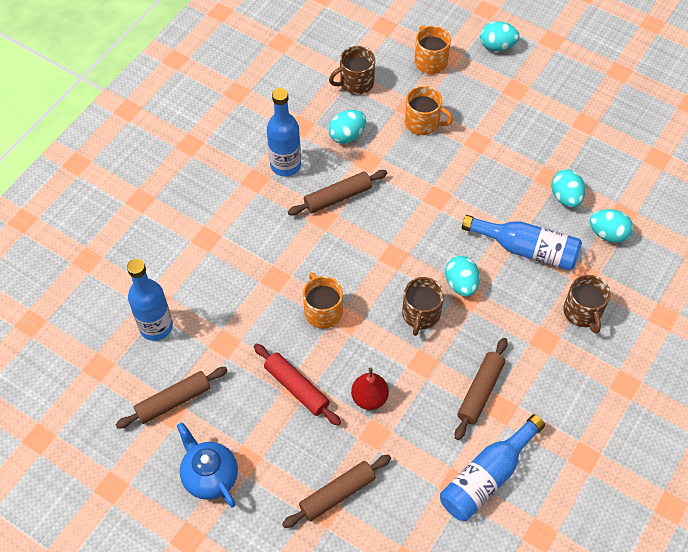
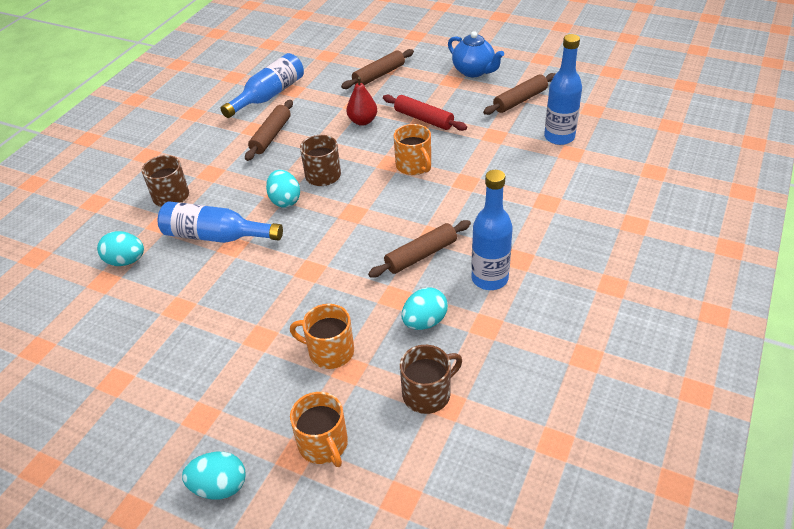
camera: 175 degrees right, 15 degrees down
(565, 197) = (163, 290): turquoise egg -> none

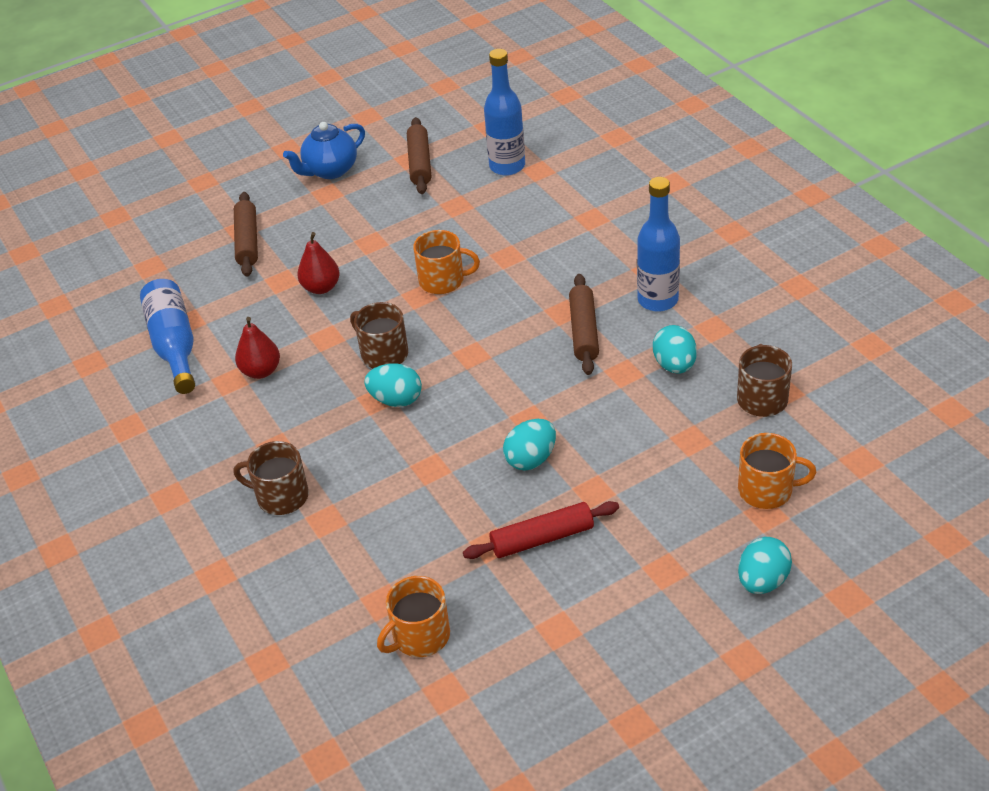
camera: 55 degrees left, 0 degrees up
(126, 261) = (365, 571): turquoise egg -> turquoise egg (531, 459)
(216, 236) = (400, 477): blue bottle -> none
(271, 136) = (261, 371): brown rolling pin -> red pear
(330, 351) = (657, 445): orange mug -> orange mug (420, 636)
(423, 119) = (371, 241): red rolling pin -> red rolling pin (542, 538)
(474, 71) = (330, 170): blue teapot -> blue teapot turned 150 degrees clockwise

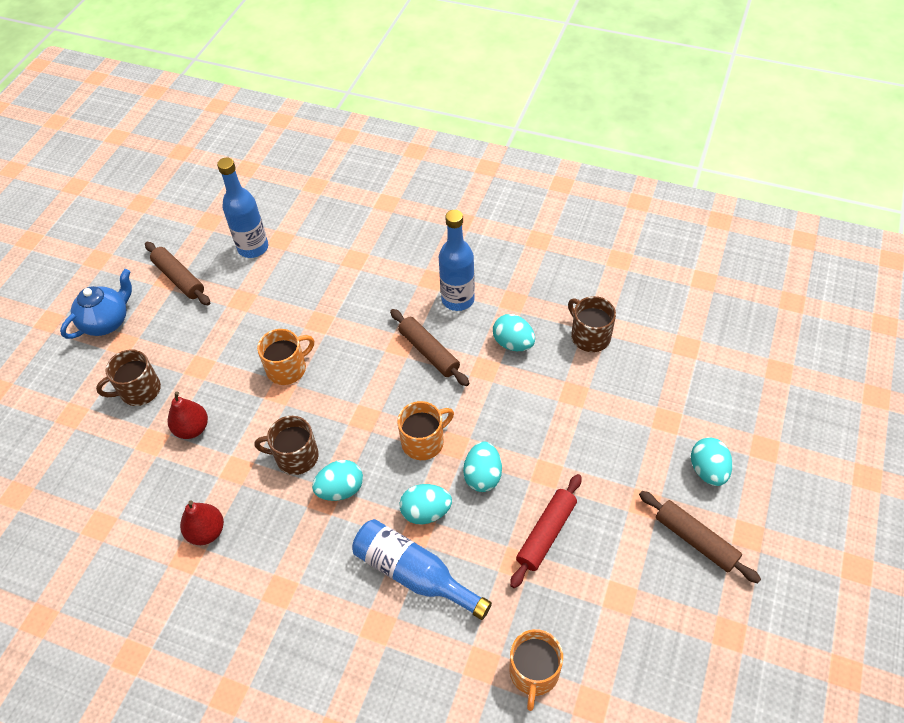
camera: 40 degrees left, 10 degrees up
(174, 345) = (106, 554): blue bottle -> blue bottle (414, 574)
(247, 241) = (88, 422): brown rolling pin -> brown rolling pin (695, 540)
(281, 496) = (323, 630): brown mug -> brown mug (139, 390)
(330, 170) = (107, 322): blue teapot -> blue teapot turned 150 degrees counterclockwise
(451, 458) = (426, 512): none -> turquoise egg
(766, 490) = (652, 402): orange mug -> orange mug (424, 441)

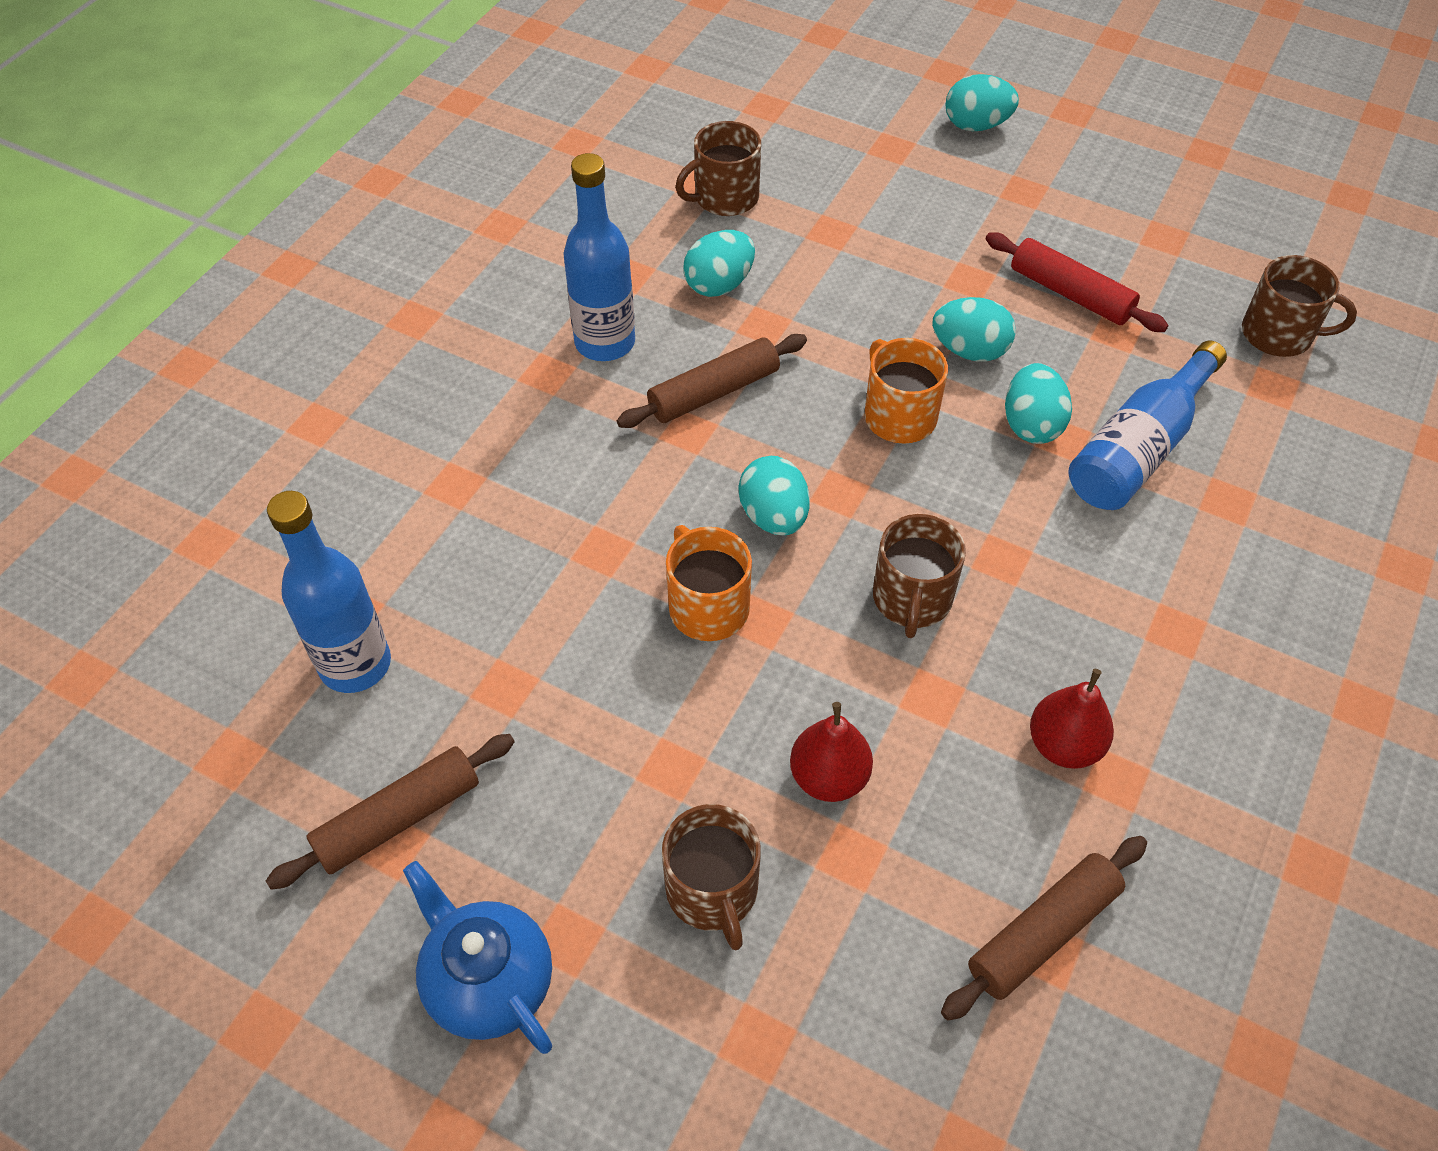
camera: 85 degrees left, 0 degrees up
(341, 489) = (984, 534): turquoise egg -> turquoise egg (773, 517)
(534, 672) = (1278, 334): orange mug -> brown mug
(695, 540) = (1080, 156): brown rolling pin -> brown rolling pin (1043, 933)

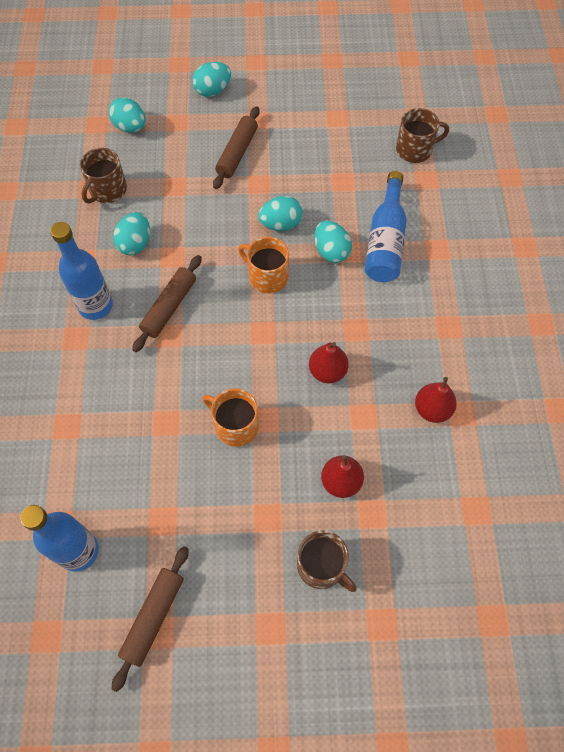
camera: 30 degrees left, 10 degrees up
(489, 982) = (248, 670): blue teapot -> none
(773, 517) = (239, 361): turquoise egg -> turquoise egg (130, 127)
(912, 599) = (327, 371): brown mug -> red pear
(1043, 933) = (470, 503): brown rolling pin -> brown rolling pin (237, 153)
(1070, 294) = (310, 170): red rolling pin -> none

